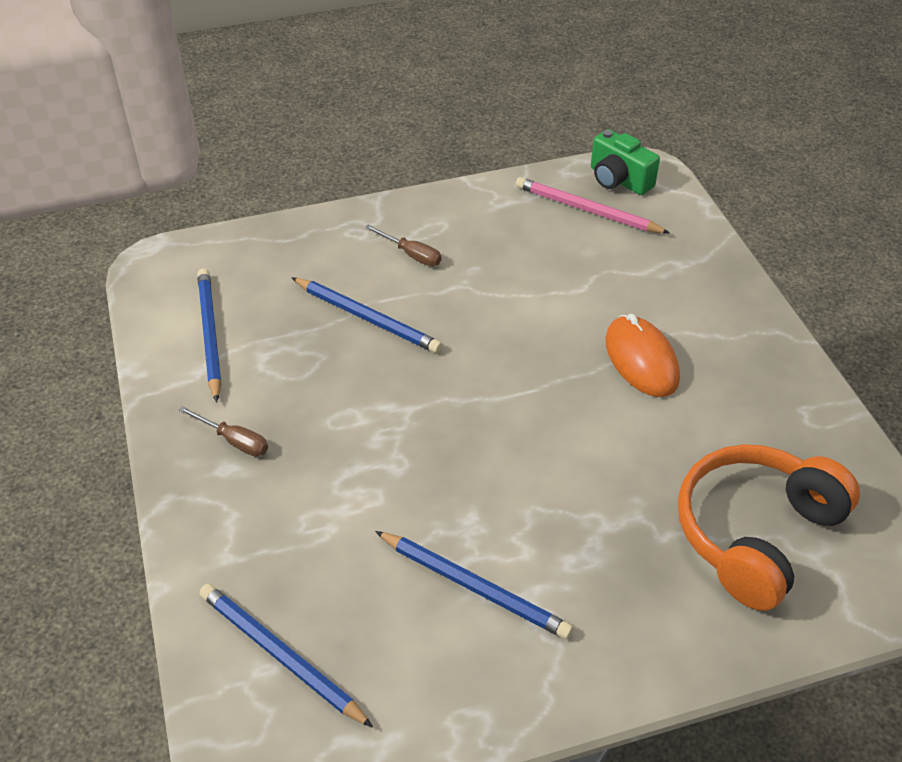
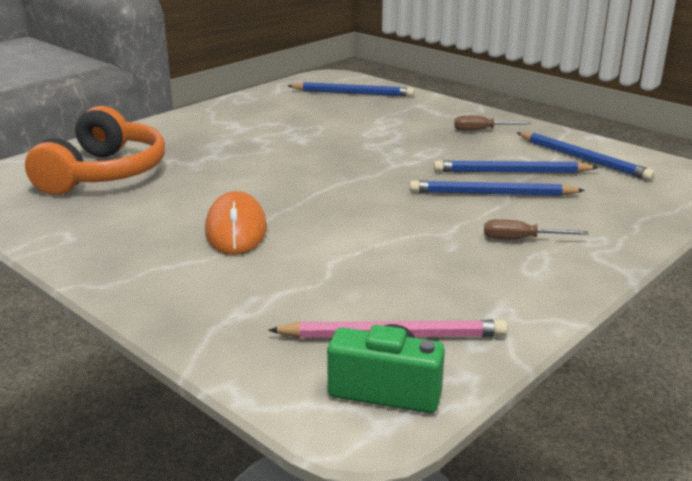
camera: 150 degrees right, 20 degrees down
(474, 586) = (276, 124): blue pencil -> blue pencil (511, 172)
(641, 360) = (236, 230): orange mouse -> orange mouse turned 45 degrees clockwise

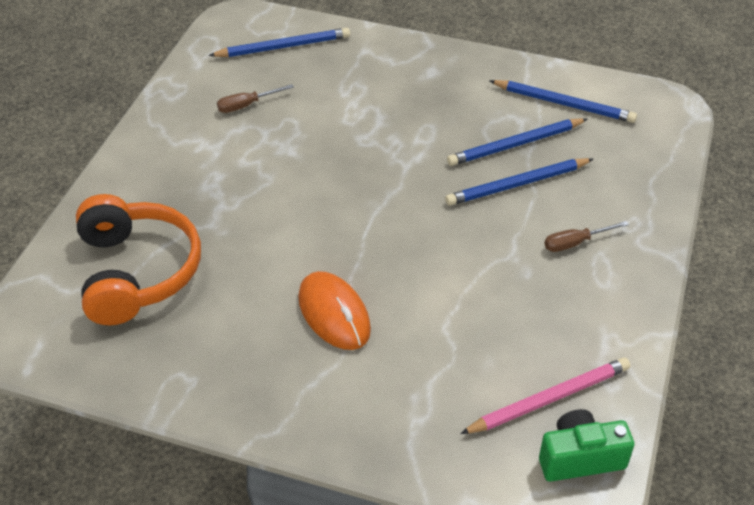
camera: 25 degrees left, 20 degrees up
(482, 130) = (451, 81): brown screwdriver -> brown screwdriver (246, 105)

